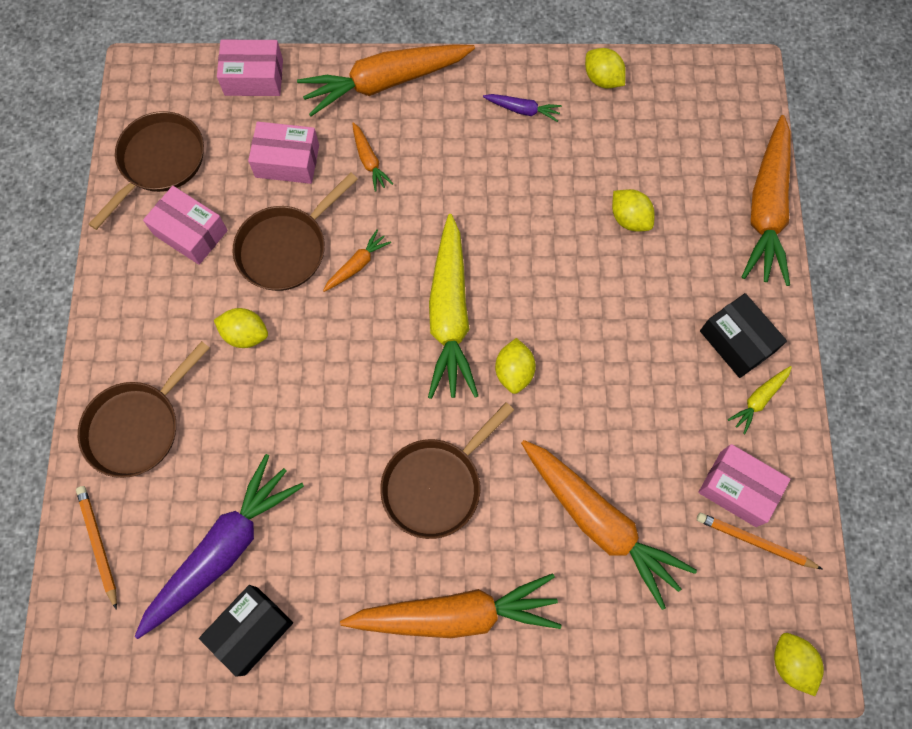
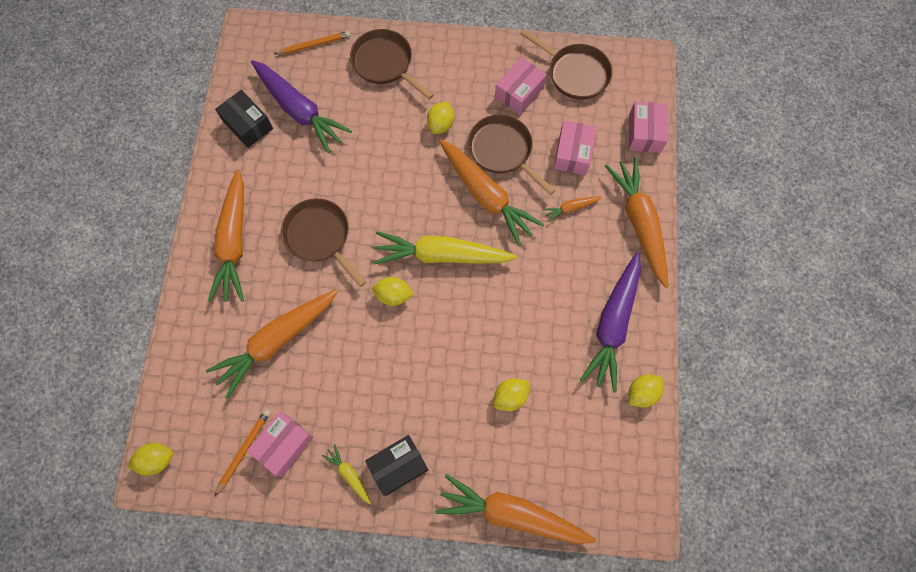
camera: 95 degrees right, 0 degrees up
(357, 265) = (486, 196): orange carrot -> orange carrot, size x2.27
(522, 110) = (612, 324): purple carrot -> purple carrot, size x2.27

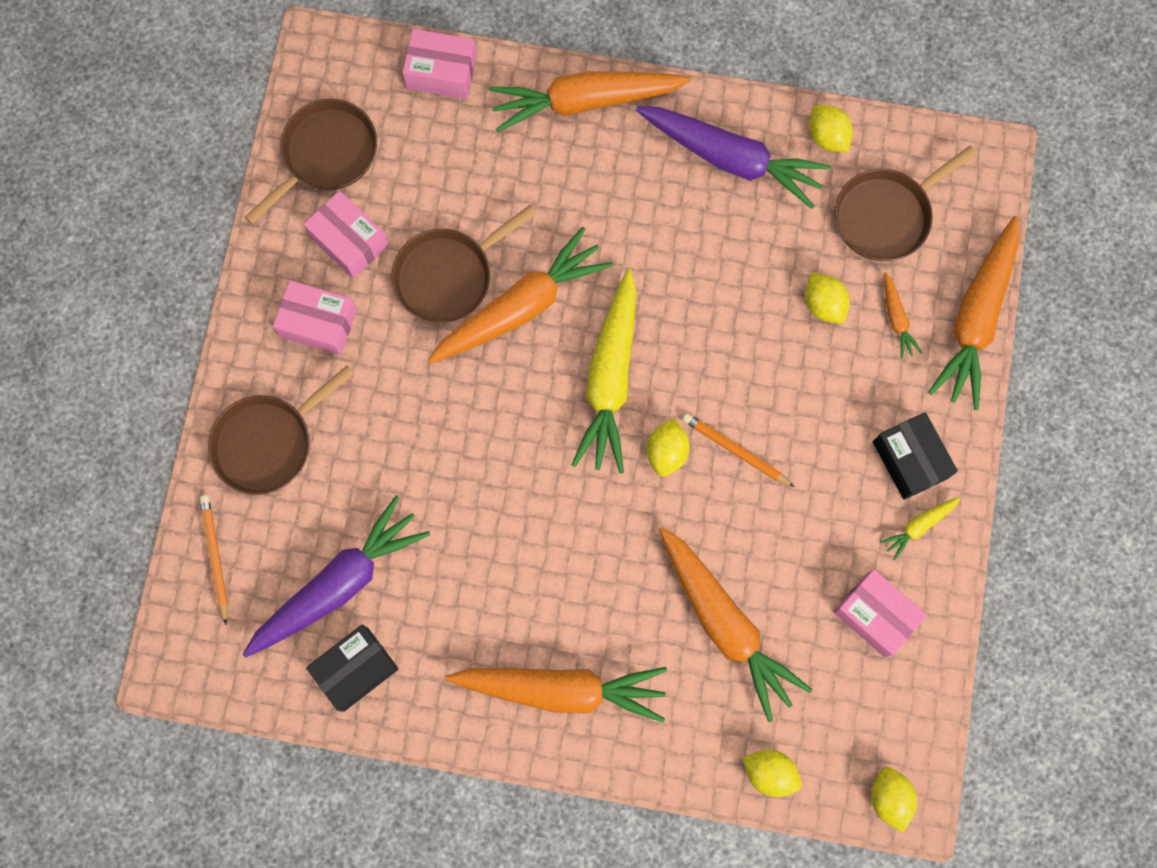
camera: 85 degrees left, 5 degrees up
(244, 450) = (880, 672): orange pencil -> orange pencil (735, 450)
(320, 237) = (564, 556): brown pan -> brown pan (886, 215)
(441, 125) = (392, 363): yellow lemon -> yellow lemon (769, 772)
(570, 208) = (552, 191): orange carrot -> orange carrot (896, 319)
(572, 153) = (464, 176): pink box -> pink box (318, 323)

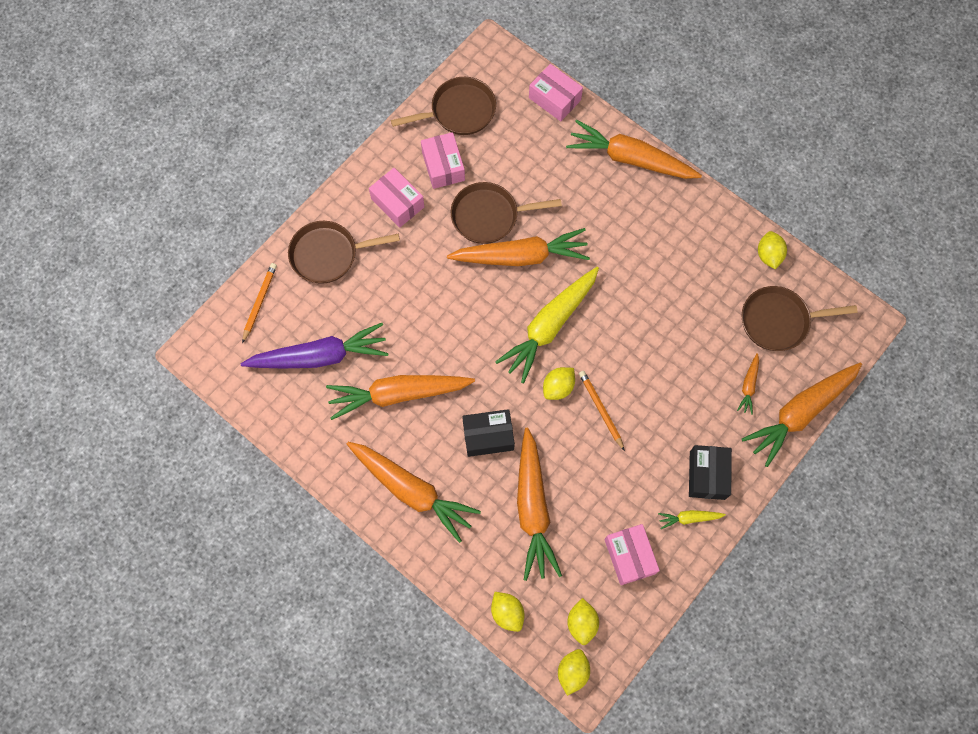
camera: 30 degrees right, 5 degrees down
(355, 669) = (300, 410): black box -> black box (488, 436)
(470, 576) = (398, 394): none -> orange carrot
(731, 159) = (700, 237): purple carrot -> none
(823, 304) = (707, 353): yellow lemon -> yellow lemon (582, 623)

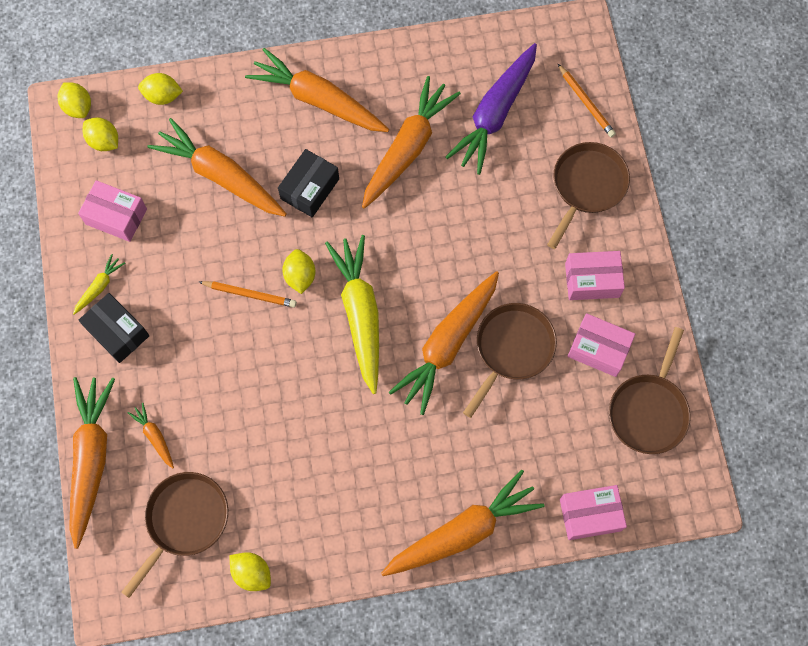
camera: 130 degrees right, 0 degrees up
(412, 490) = (318, 100): orange carrot -> orange carrot turned 45 degrees clockwise

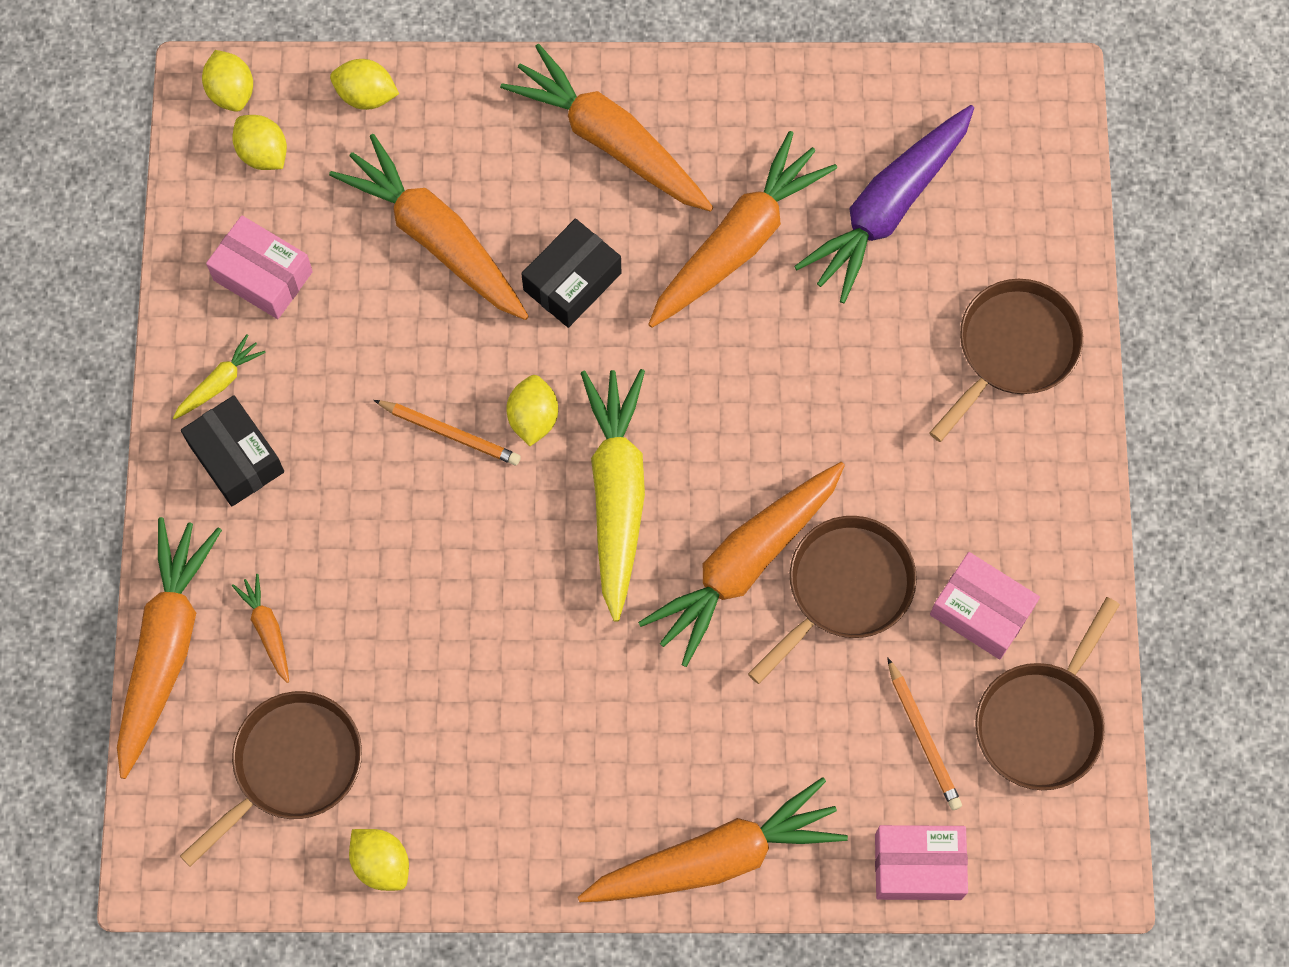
camera: 10 degrees right, 0 degrees up
(586, 102) = (1038, 214): orange pencil -> orange pencil (923, 737)
(592, 280) = (992, 501): pink box -> none

